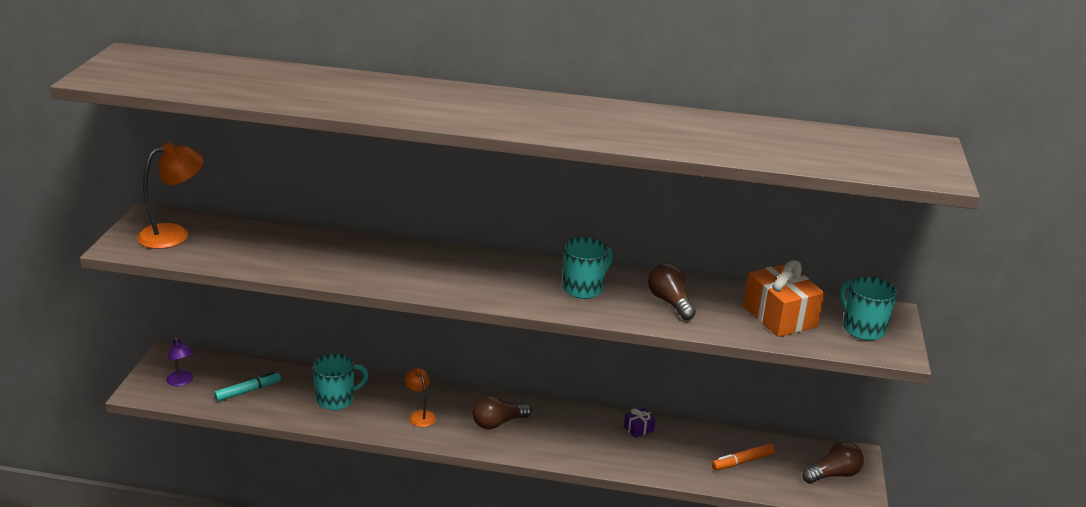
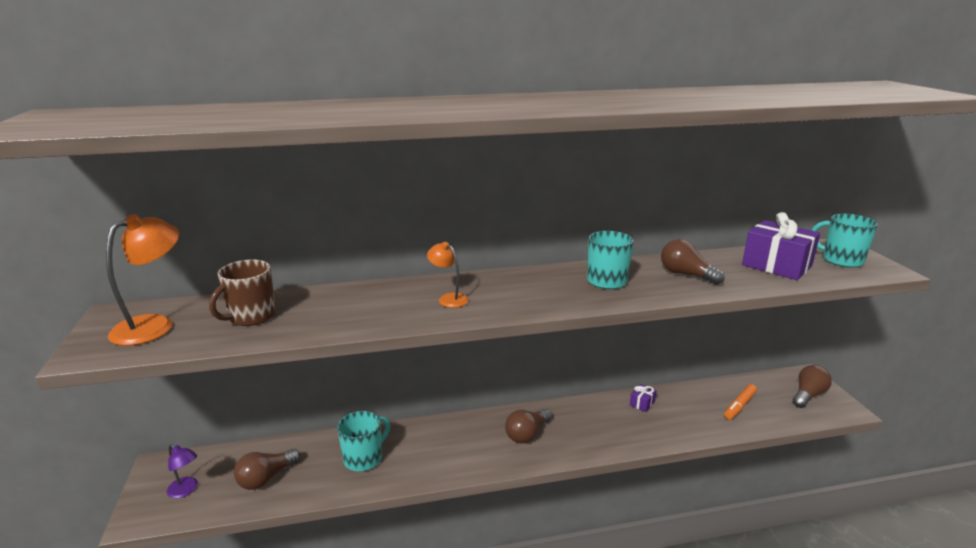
camera: 20 degrees left, 5 degrees down
(247, 391) = (266, 478): turquoise marker -> brown light bulb
(249, 245) = (251, 317): none -> brown mug
(420, 415) = (454, 449): orange lamp -> orange lamp (448, 298)
(780, 316) = (776, 265): orange gift -> purple gift

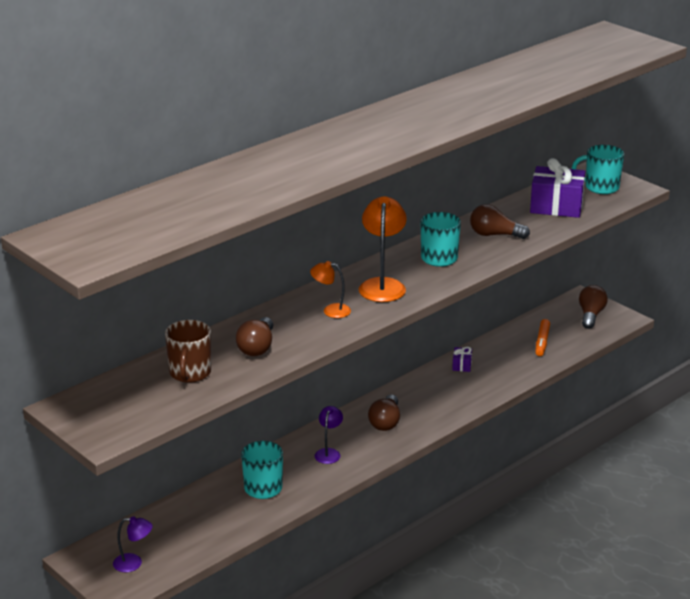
camera: 30 degrees left, 5 degrees up
(154, 325) = (119, 404): orange lamp -> orange lamp (382, 285)
(266, 478) = (194, 530): brown light bulb -> brown light bulb (257, 347)
(450, 446) = (329, 453): none -> purple lamp

